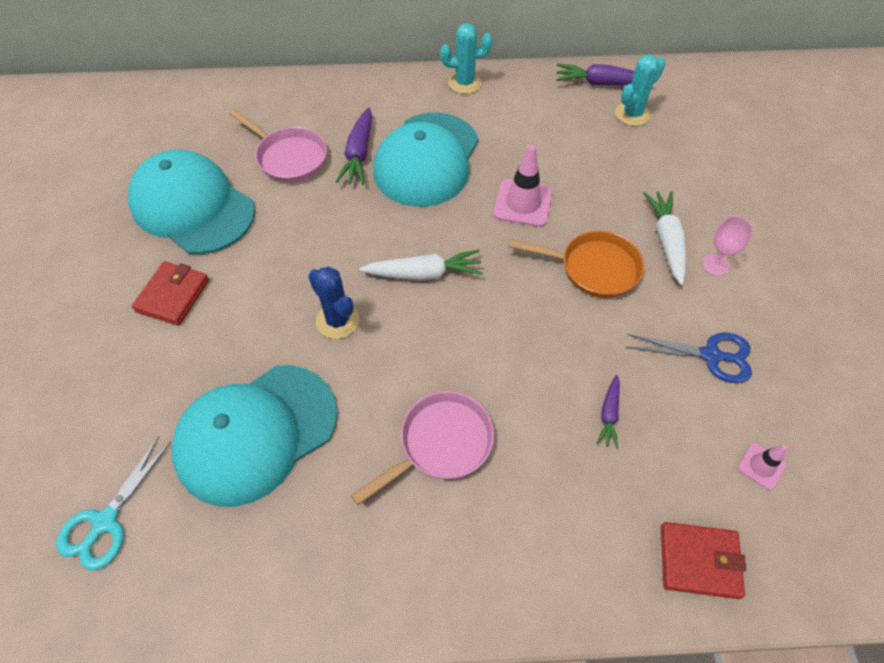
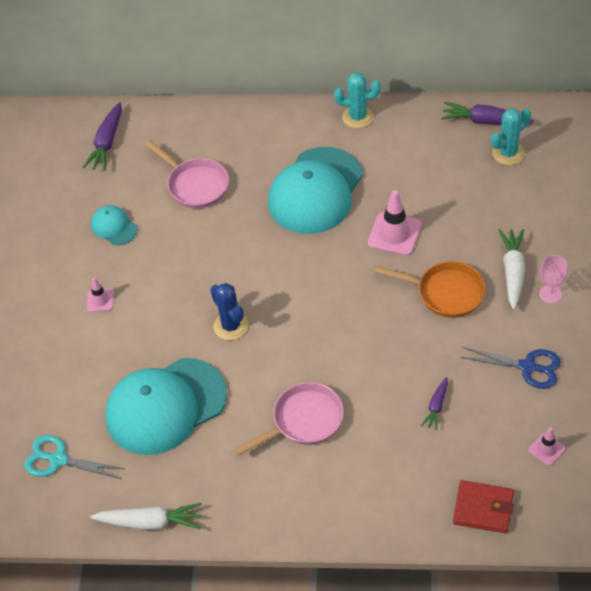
camera: 10 degrees right, 5 degrees down
(105, 522) = (58, 460): turquoise scissors -> turquoise scissors turned 75 degrees clockwise
(173, 295) = (100, 300): red wallet -> pink traffic cone
(192, 207) = (114, 227): turquoise cap -> turquoise cap, size x0.45
(359, 154) = (256, 184): purple carrot -> purple carrot (107, 143)
(424, 273) = (303, 291): white carrot -> white carrot (150, 522)

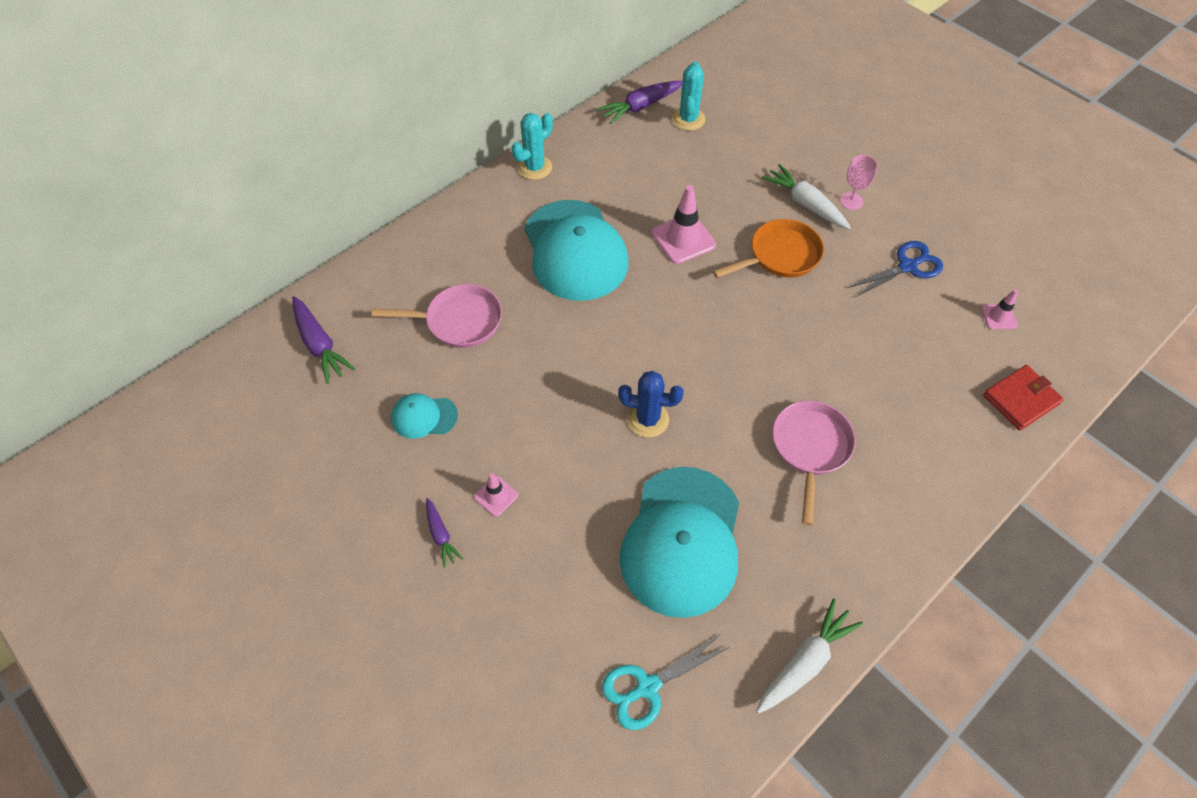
camera: 50 degrees left, 5 degrees up
(436, 406) = (888, 349): purple carrot -> purple carrot (441, 535)

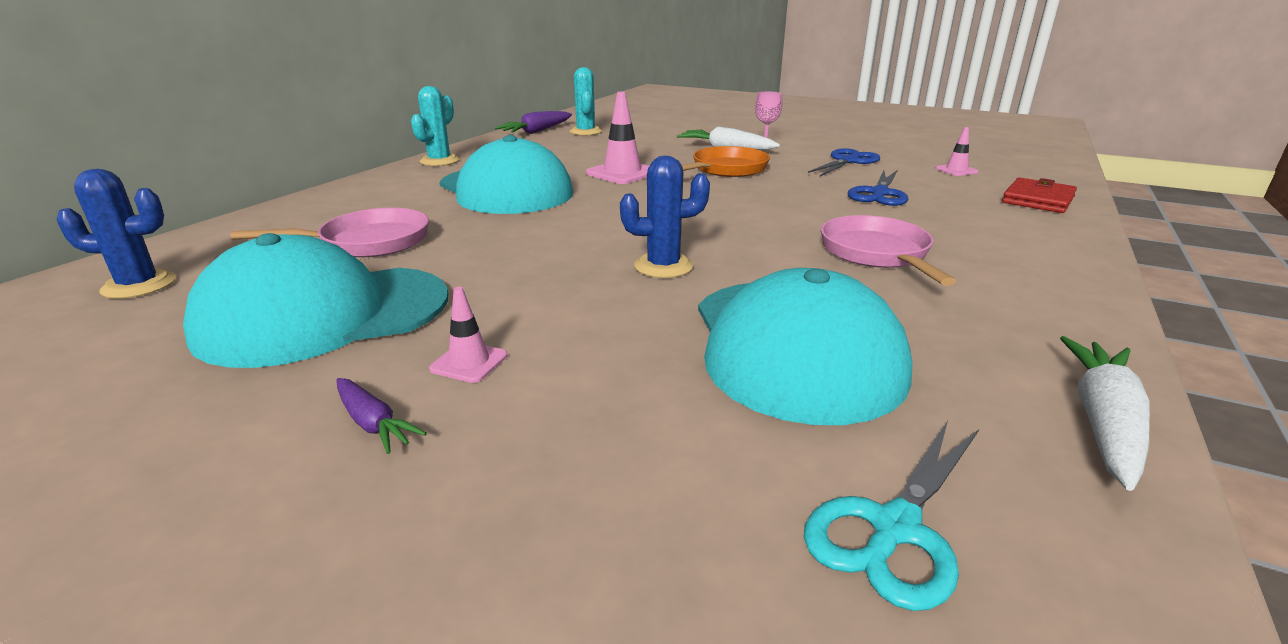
camera: 20 degrees left, 30 degrees down
(319, 345) = (139, 285): purple carrot -> blue cactus
(424, 417) = (323, 314): turquoise cap -> turquoise cap, size x2.21
(886, 346) = (879, 193): none -> blue scissors

